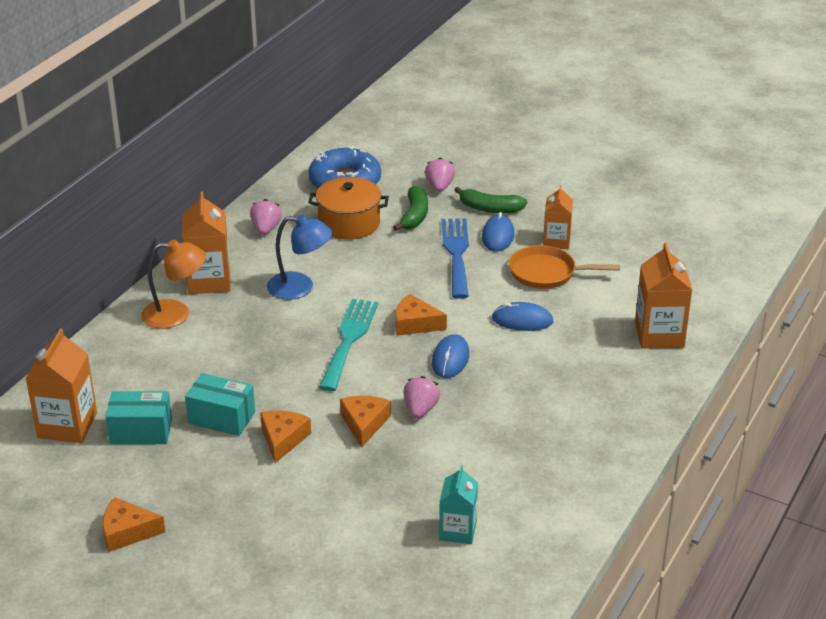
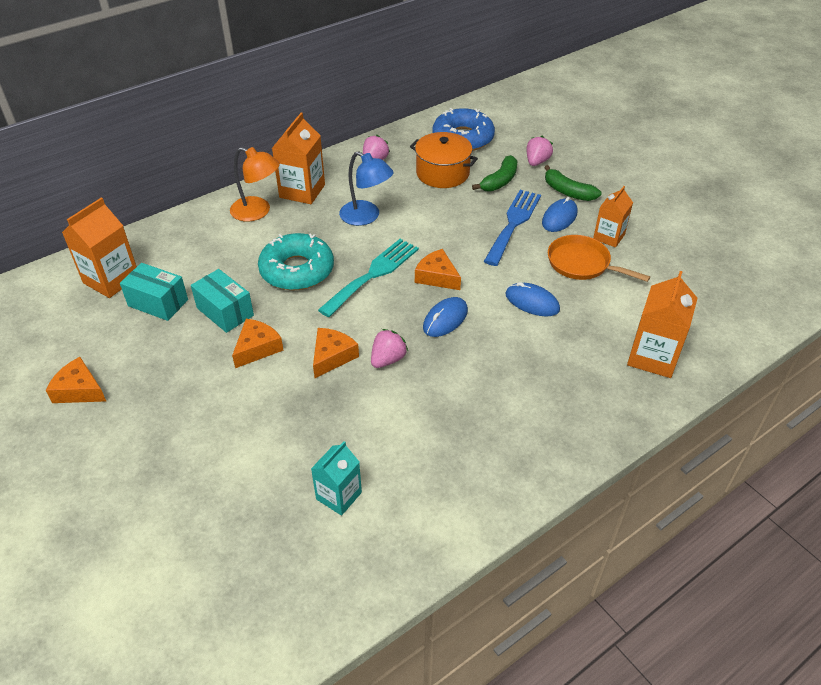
camera: 25 degrees right, 10 degrees up
(266, 358) = (297, 270): none -> turquoise donut

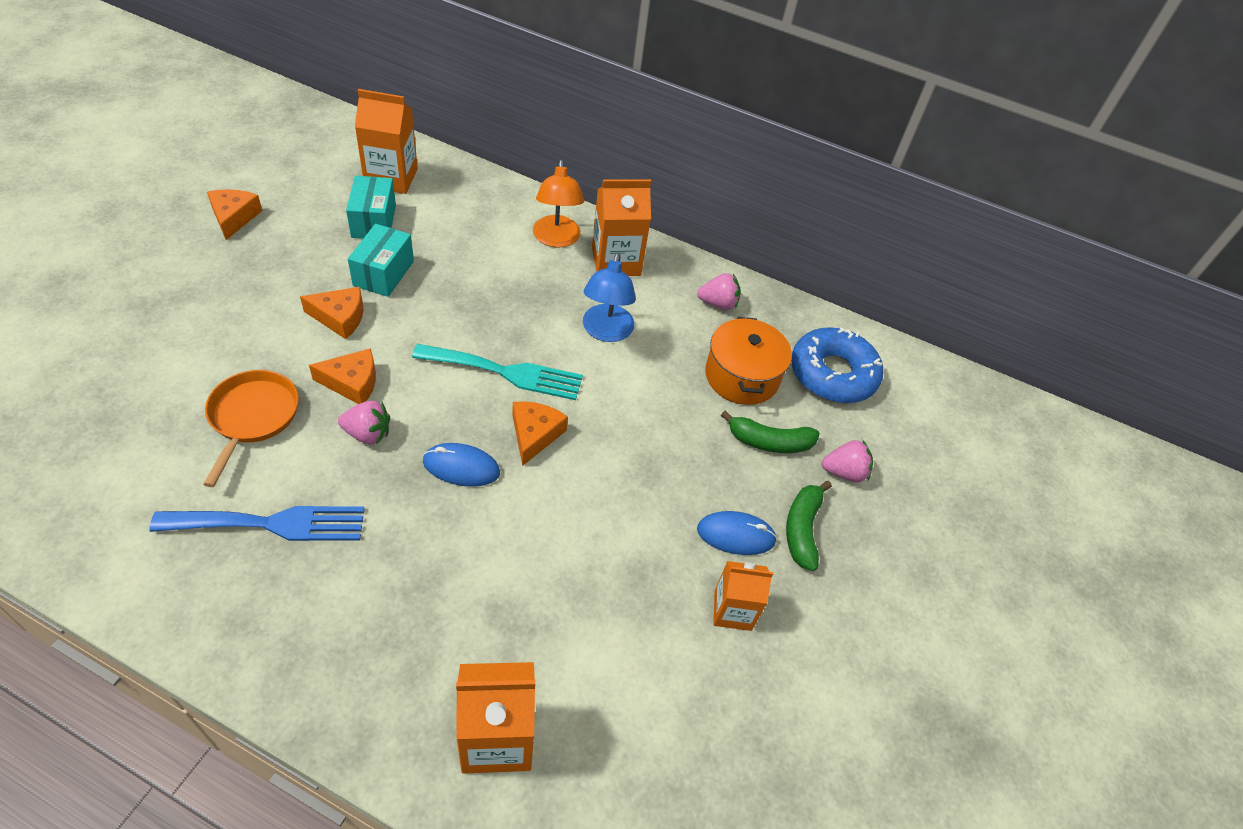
camera: 55 degrees right, 5 degrees up
(297, 270) = (477, 305): turquoise donut -> none
(339, 496) = (146, 460): turquoise carton -> none
(513, 223) = (688, 484): blue fork -> blue fork (271, 523)
(532, 302) = (539, 552): blue mouse -> none
(582, 264) = (651, 591): orange pan -> orange pan (252, 417)

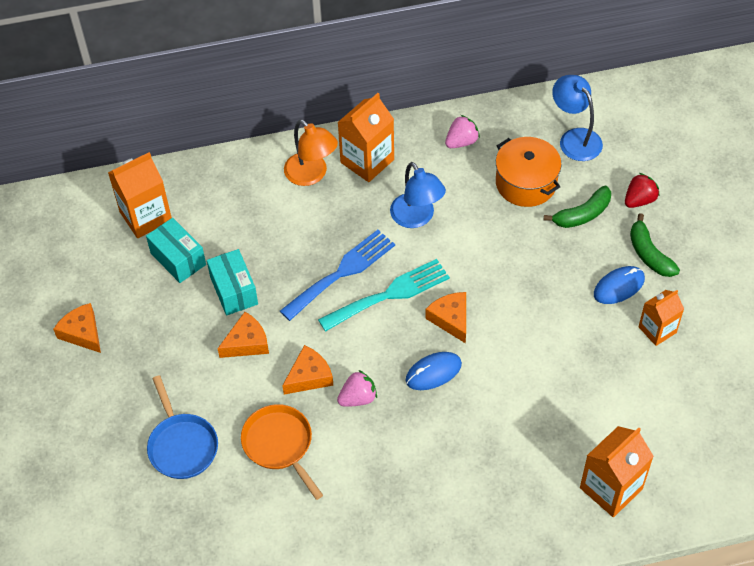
camera: 30 degrees left, 5 degrees up
(181, 352) = (182, 445): none -> blue pan
(271, 523) = (371, 490): blue fork -> blue fork (342, 272)
(832, 374) = (575, 138): blue donut -> blue lamp
(844, 472) = (639, 200): pink strawberry -> red strawberry

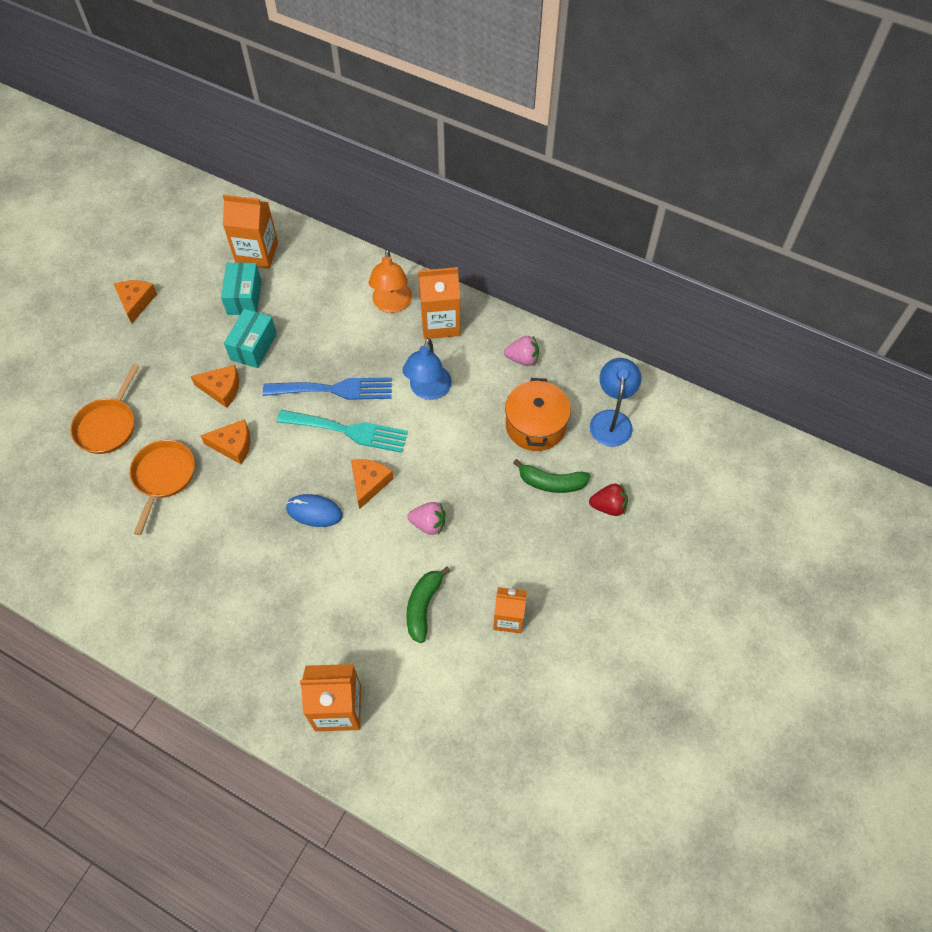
camera: 40 degrees right, 5 degrees up
(182, 445) = (108, 425): blue pan -> orange pan
(358, 398) = (246, 487): pink strawberry -> pink strawberry (428, 524)
(619, 286) = (517, 560): blue mouse -> none
(649, 254) = (568, 554): green banana -> green banana (423, 606)

